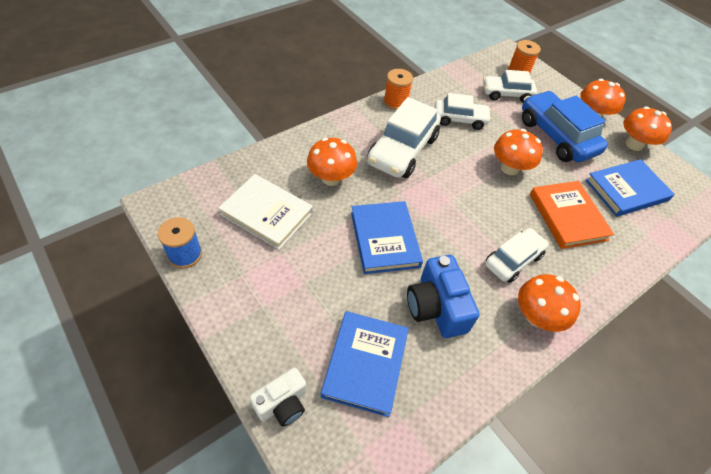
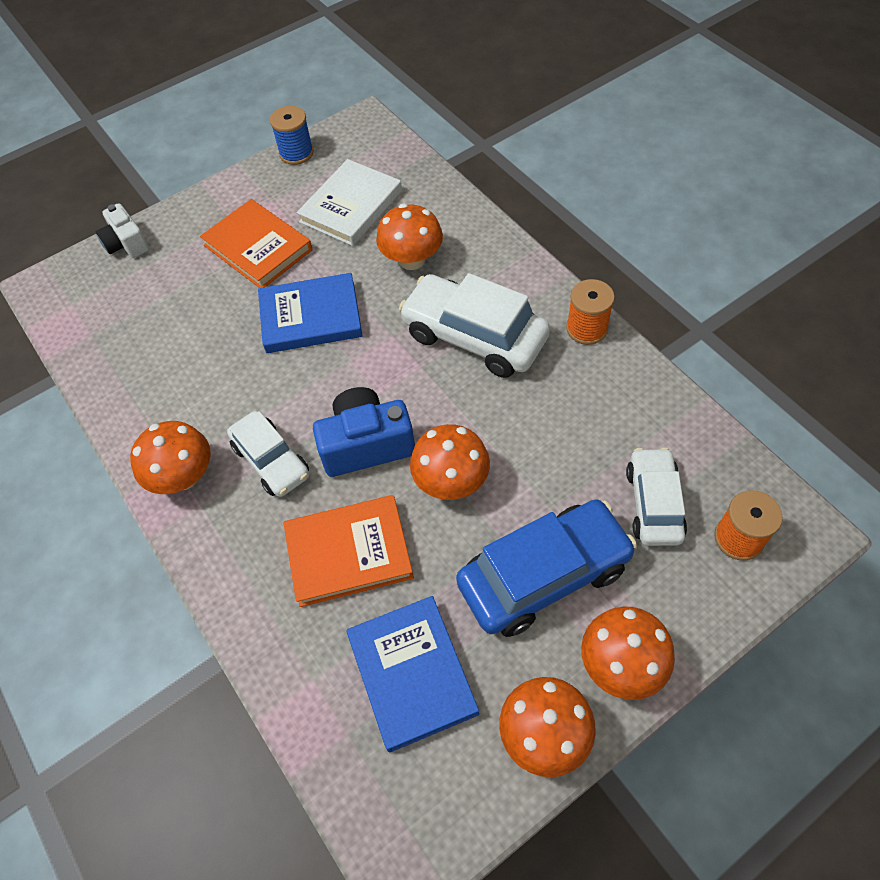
camera: 100 degrees right, 5 degrees up
(305, 280) = (258, 247): none -> orange book
(365, 364) = (153, 303): blue book -> none
(436, 307) = (210, 367): blue camera -> blue camera (366, 444)
(459, 119) = (560, 417): white car -> none

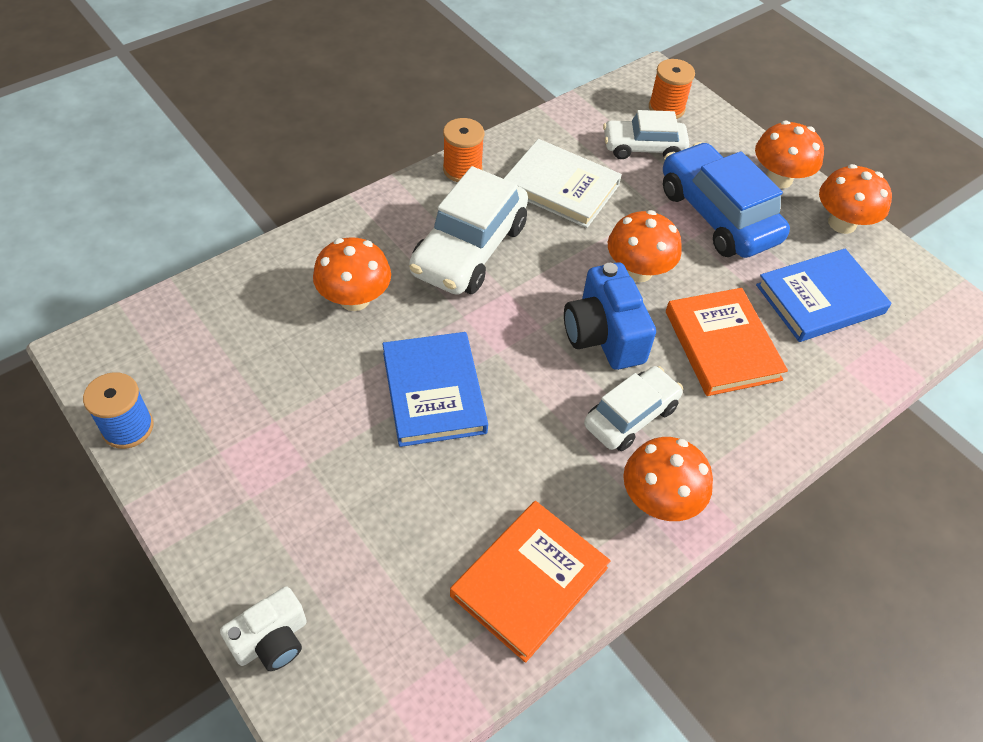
camera: 100 degrees left, 5 degrees down
(258, 247) = (309, 459): orange book -> orange book (529, 581)
(351, 206) = (253, 359): white book -> white book (561, 187)

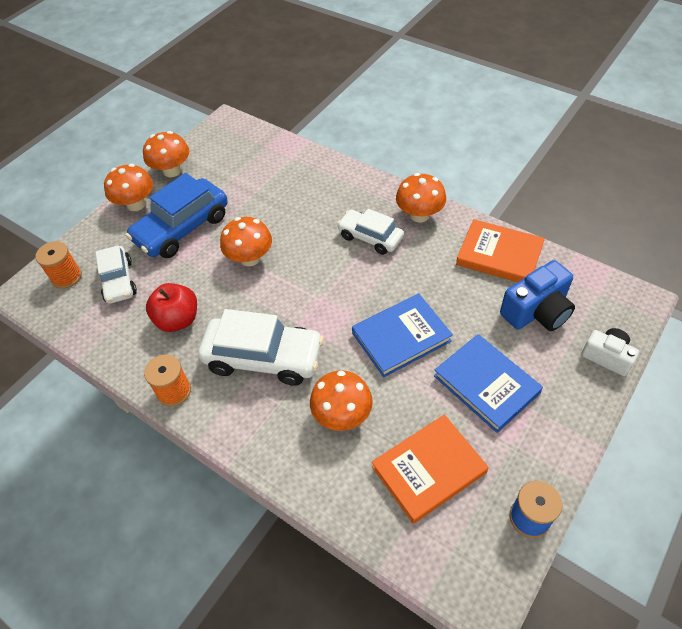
camera: 100 degrees left, 0 degrees up
(561, 187) = (178, 320): white book -> red apple
(603, 335) = (313, 263): blue camera -> blue camera (537, 311)
(722, 345) = (297, 208): orange book -> orange book (429, 470)
(820, 299) = (243, 173): blue book -> blue book (486, 384)

